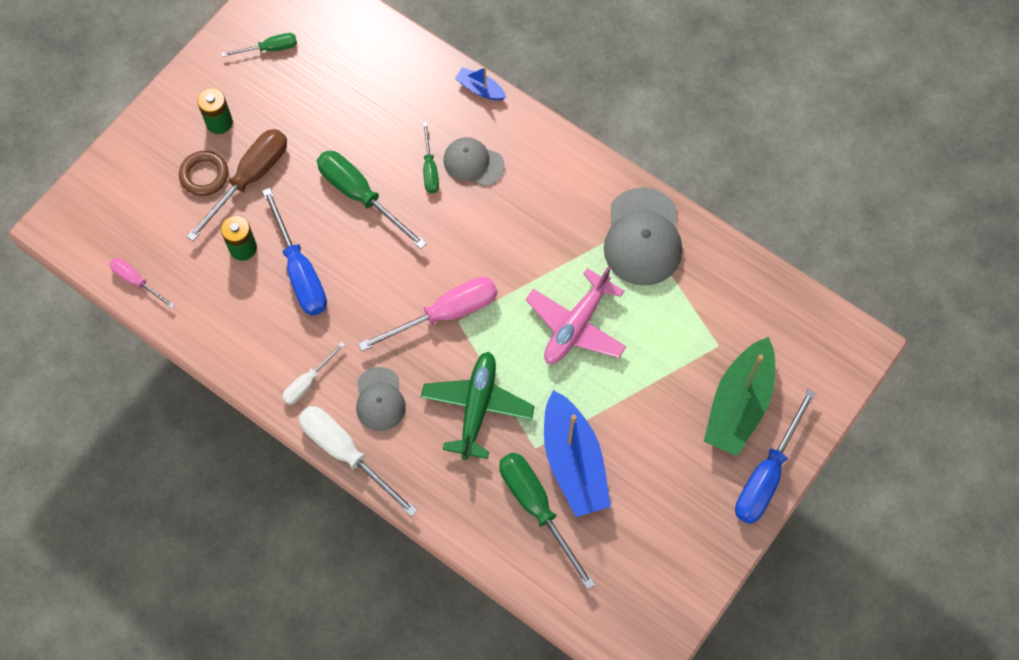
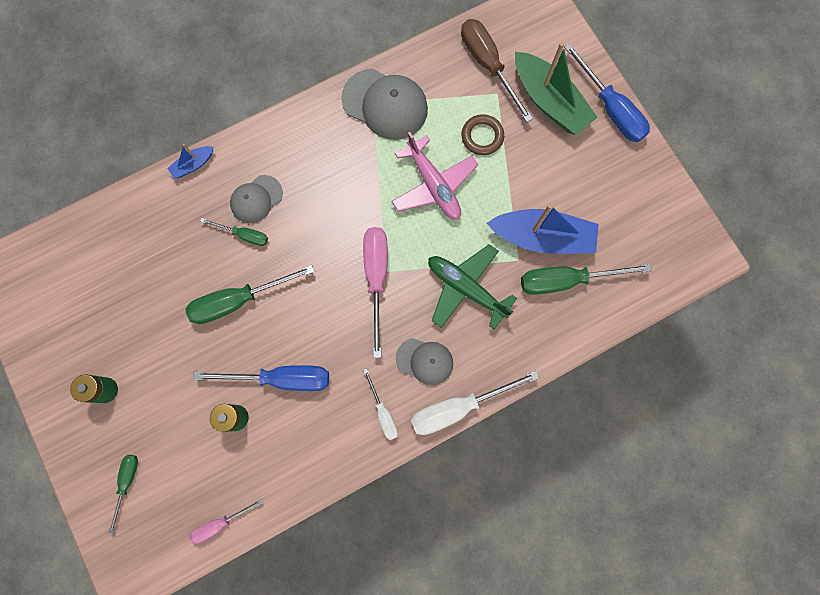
camera: 65 degrees left, 10 degrees up
(204, 175) = (149, 423): brown ring -> brown ring (482, 136)
(250, 179) = (174, 385): brown screwdriver -> brown screwdriver (488, 65)
(270, 49) = (58, 317): green screwdriver -> green screwdriver (127, 483)

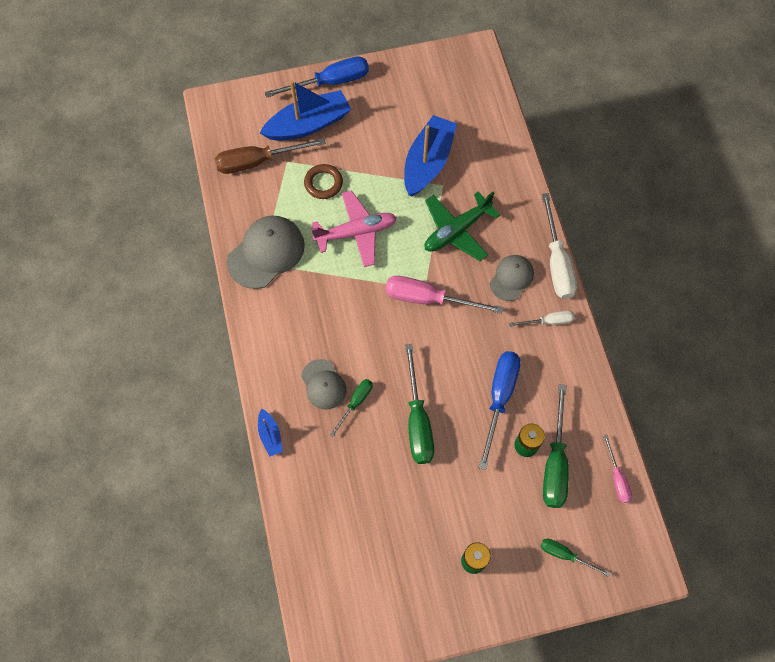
camera: 75 degrees left, 10 degrees down
(549, 101) = (308, 124): green boat -> blue boat
(566, 280) = (470, 155): green screwdriver -> green screwdriver (555, 463)

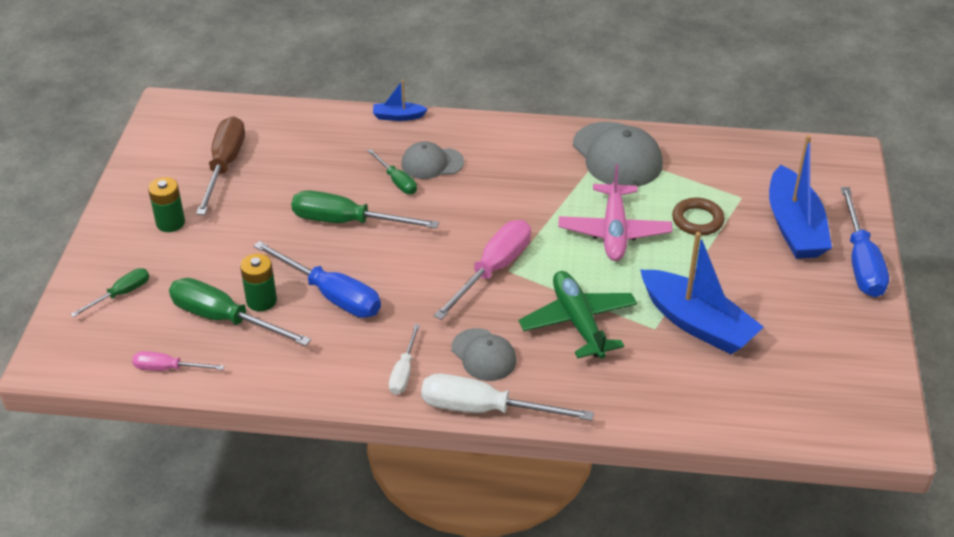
camera: 110 degrees right, 25 degrees down
(258, 161) = (749, 174): brown screwdriver -> brown screwdriver (224, 166)

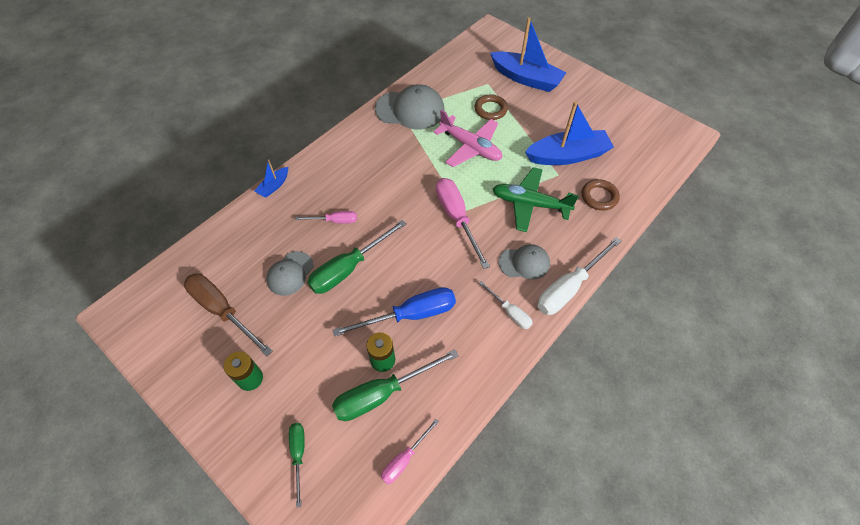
camera: 55 degrees left, 15 degrees up
(397, 181) = (335, 221): green screwdriver -> pink screwdriver
(432, 163) = (335, 194): grey cap -> grey cap (290, 273)
(657, 382) = (599, 197): none -> brown ring
(861, 262) = (569, 72): blue screwdriver -> none

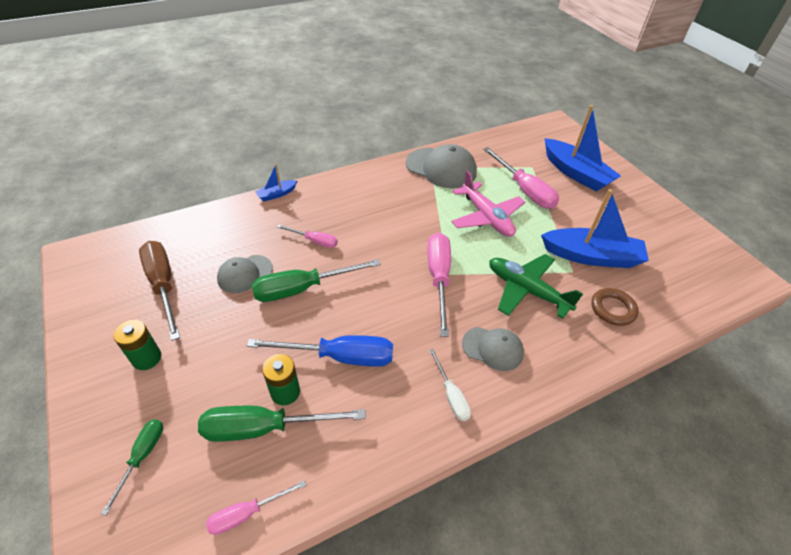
camera: 20 degrees right, 10 degrees down
(490, 109) = (524, 190): brown ring -> pink screwdriver
(569, 287) = (534, 394): white screwdriver -> none

